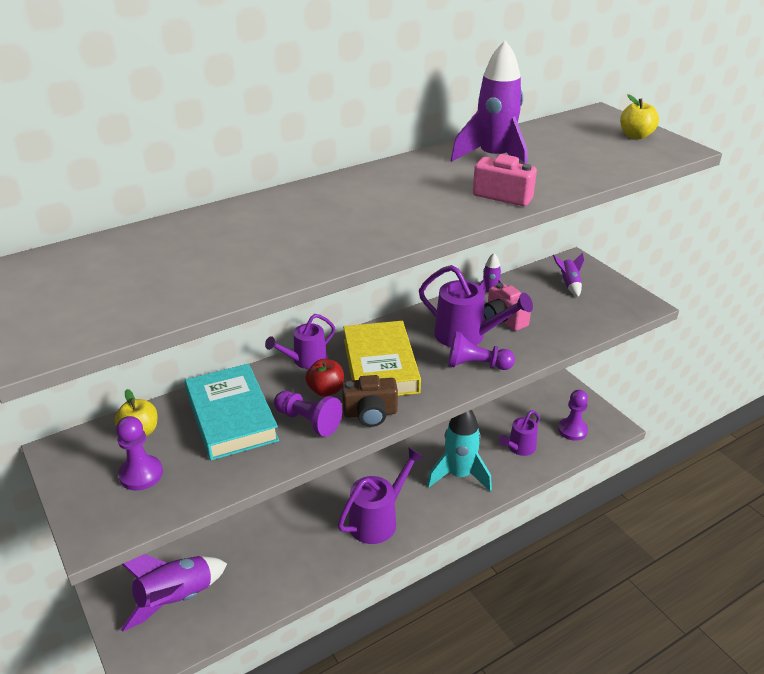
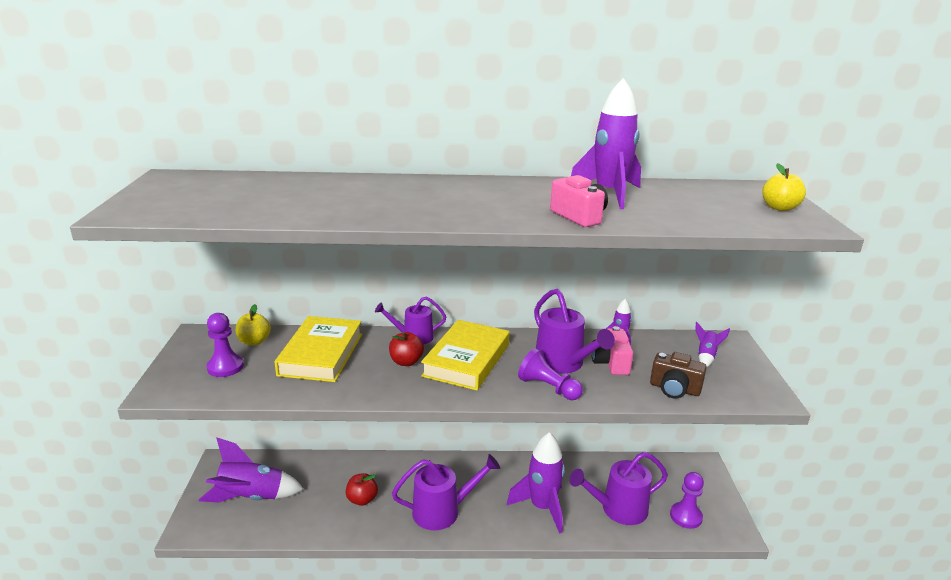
camera: 30 degrees right, 10 degrees down
(231, 417) = (321, 354): turquoise book -> yellow book
(293, 545) = (362, 499): none -> red apple
(308, 421) = (370, 377): purple pawn -> none
(370, 413) = (421, 390): brown camera -> brown camera (674, 389)
(459, 475) = (542, 507): turquoise rocket -> purple rocket
(519, 448) = (618, 509): purple watering can -> purple watering can, size x1.56

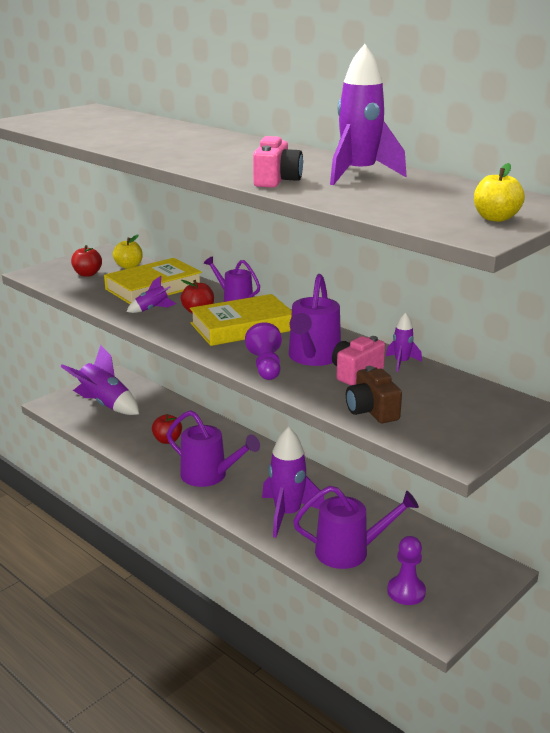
camera: 45 degrees right, 0 degrees up
(225, 367) = (87, 274): purple pawn -> red apple
(618, 509) = (350, 551): purple watering can -> purple watering can turned 150 degrees clockwise
(706, 356) = (462, 405): purple rocket -> purple rocket (152, 309)

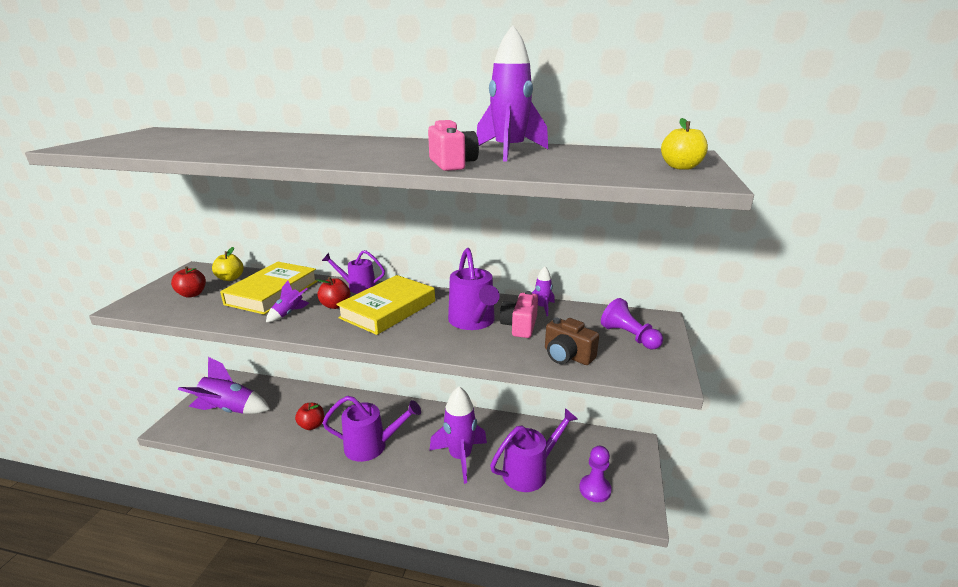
camera: 30 degrees left, 0 degrees up
(266, 366) = (443, 340): purple pawn -> purple pawn (629, 336)

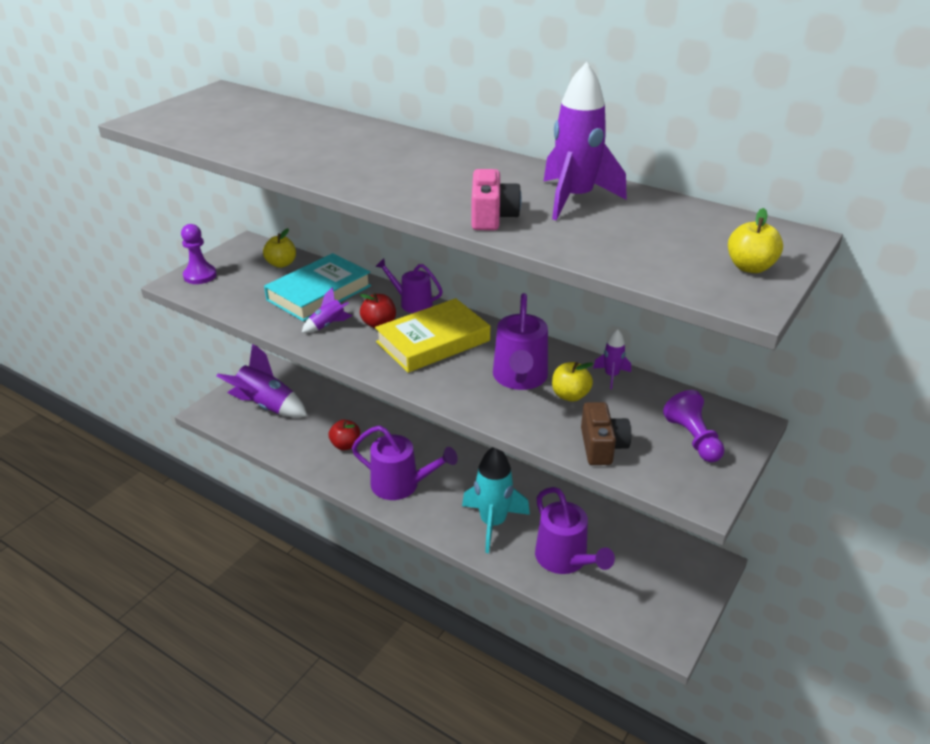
camera: 20 degrees right, 10 degrees up
(192, 294) = (239, 279): red apple -> none
(272, 292) = (319, 293): yellow book -> turquoise book
(460, 457) = (493, 523): purple rocket -> turquoise rocket
(519, 326) = (570, 395): pink camera -> yellow apple
(530, 471) = (565, 560): purple watering can -> purple watering can turned 75 degrees clockwise
(567, 356) = (602, 446): brown camera -> brown camera turned 150 degrees counterclockwise
(595, 489) = (631, 600): purple pawn -> purple pawn (200, 276)

